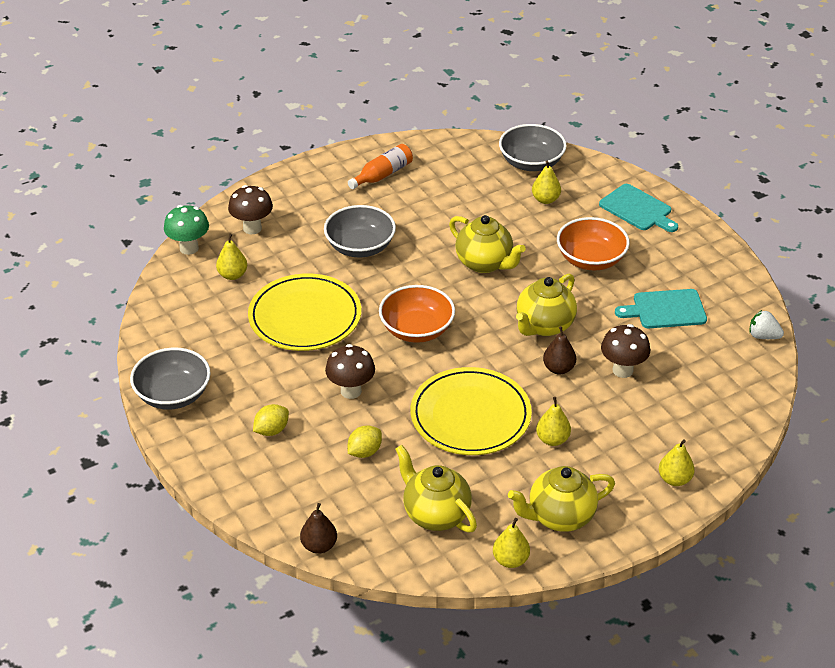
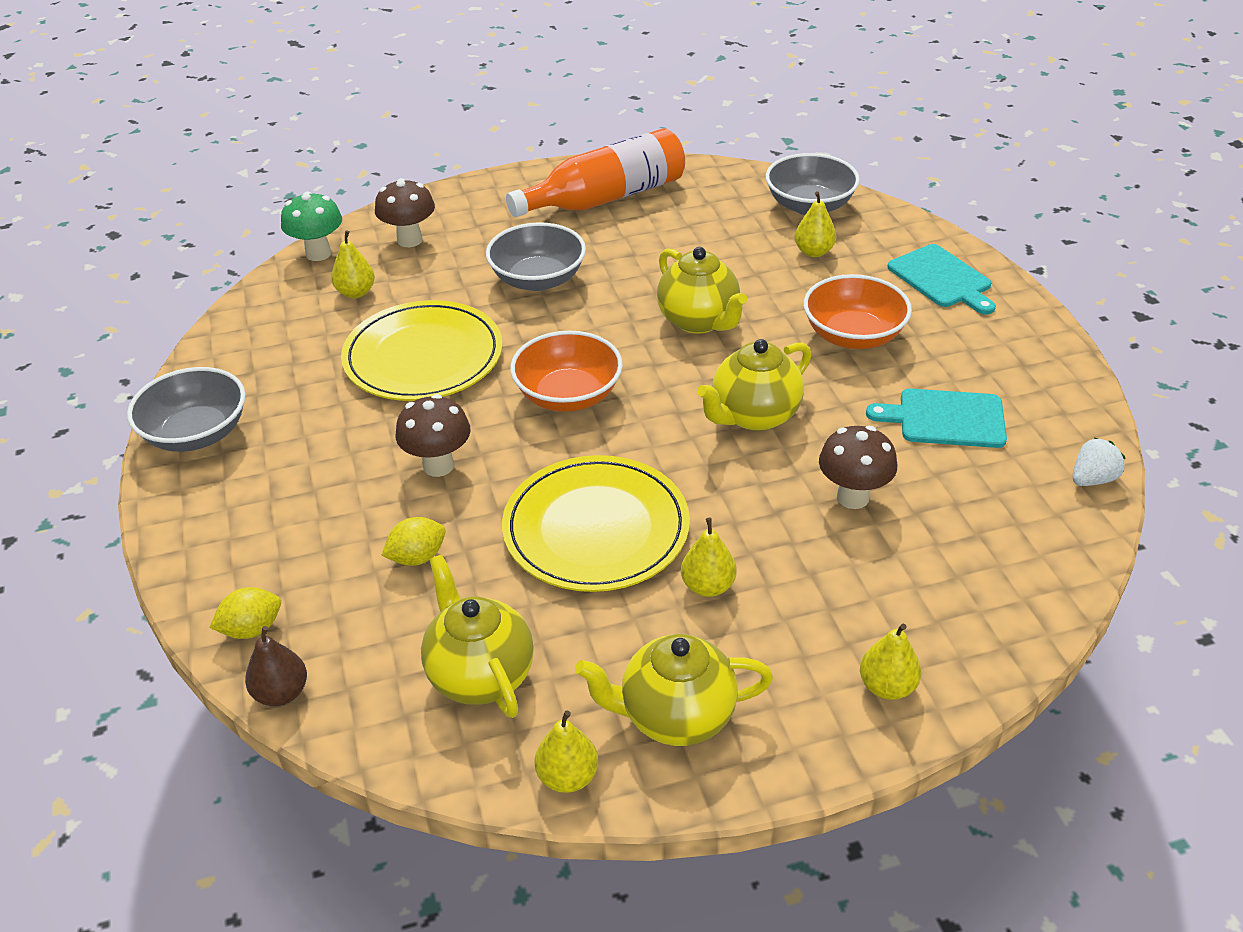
camera: 15 degrees right, 0 degrees up
(271, 430) = (301, 504): yellow lemon -> yellow lemon (252, 629)
(382, 175) = (605, 198): orange bottle -> orange bottle, size x1.81
(558, 369) = (754, 480): brown pear -> none
(763, 336) = (1092, 479): white strawberry -> white strawberry turned 105 degrees clockwise

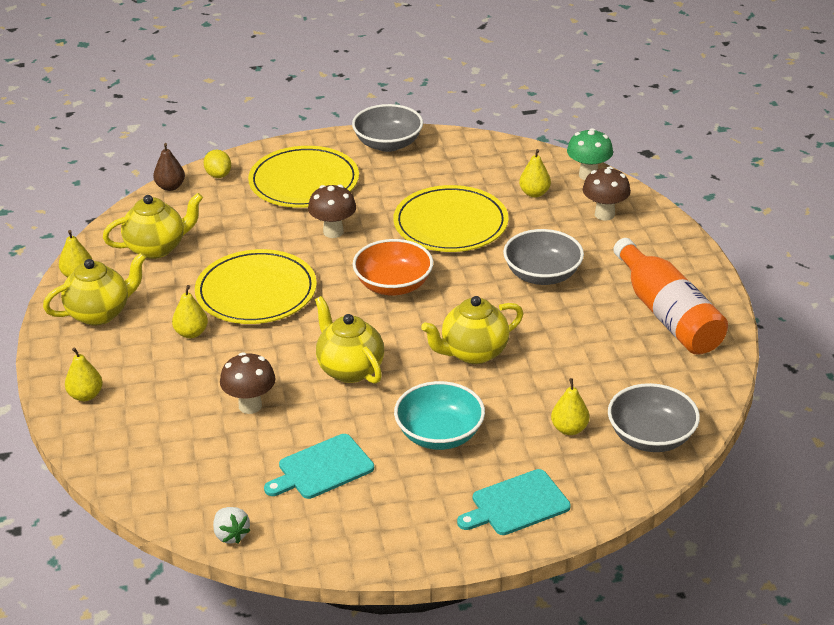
camera: 95 degrees right, 5 degrees down
(293, 515) = (304, 182): none -> yellow plate
(417, 557) = (254, 226): yellow lemon -> none
(675, 716) = (100, 313): yellow teapot -> yellow teapot turned 60 degrees clockwise
(853, 335) = (439, 434): orange bowl -> turquoise bowl
(945, 418) = (322, 468): turquoise cutting board -> turquoise cutting board turned 135 degrees counterclockwise

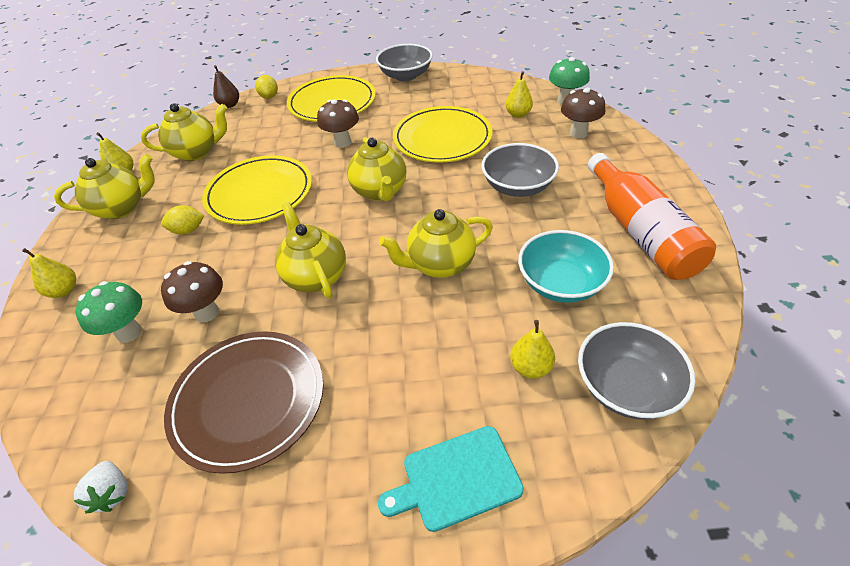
camera: 10 degrees right, 10 degrees up
(178, 426) = (129, 332): none -> green mushroom
(191, 333) = (188, 230): yellow pear -> yellow lemon
(322, 468) = (248, 400): turquoise cutting board -> brown plate
(393, 285) = (380, 191): orange bowl -> yellow teapot
(439, 434) = (385, 364): turquoise bowl -> turquoise bowl (560, 283)

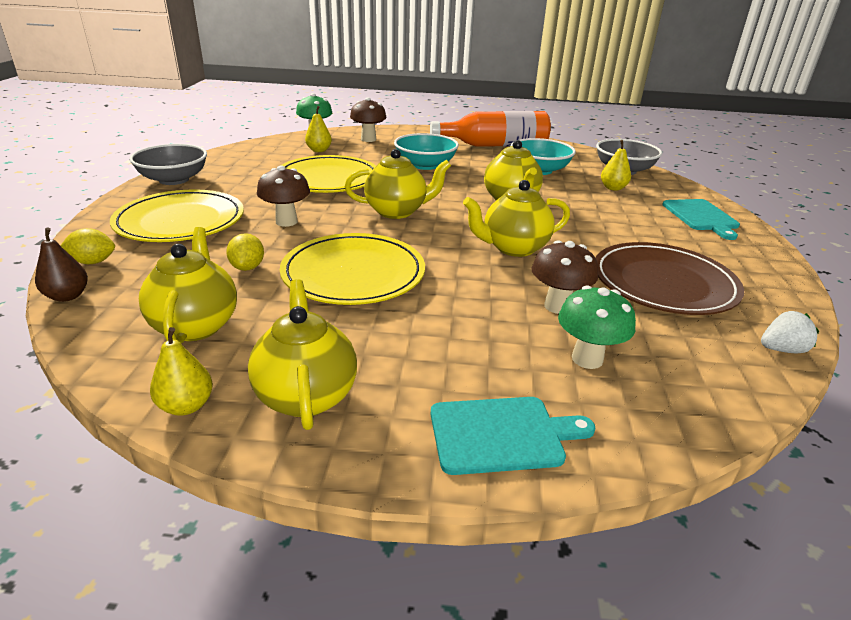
camera: 85 degrees left, 15 degrees down
(64, 291) = (502, 434): yellow pear -> turquoise cutting board
(188, 230) = (404, 324): yellow lemon -> yellow lemon (247, 267)
(517, 186) = (425, 165): grey bowl -> turquoise bowl

